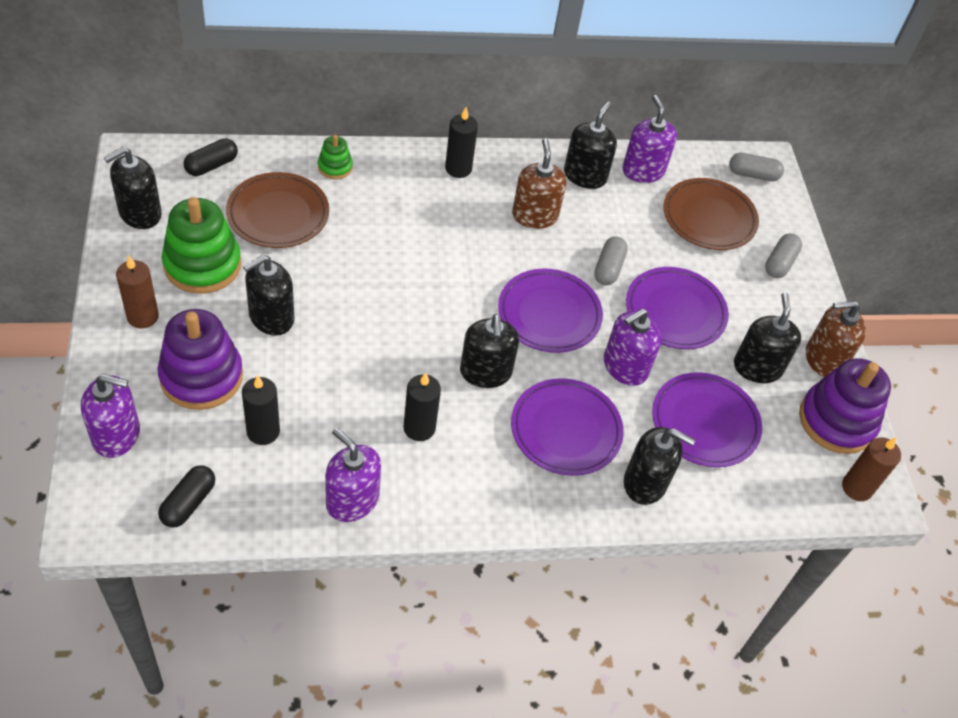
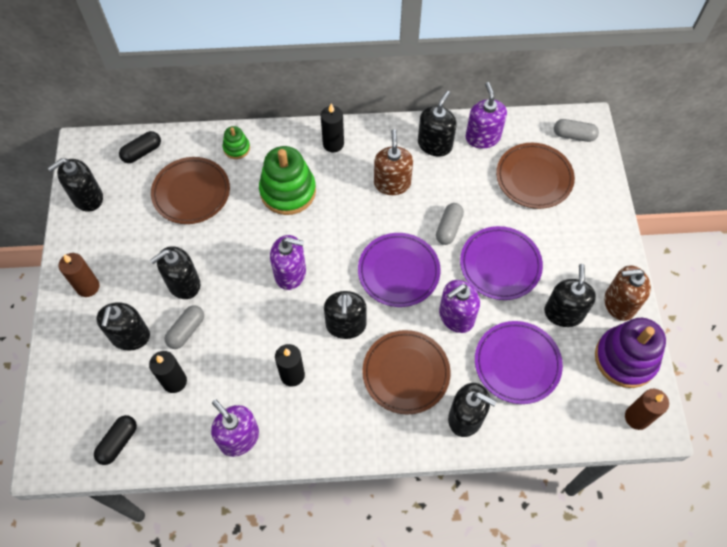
camera: 10 degrees right, 10 degrees up
(116, 435) = (67, 387): purple soap dispenser -> purple soap dispenser (290, 273)
(201, 376) = (130, 336): purple stacking toy -> black soap dispenser
(202, 265) = (133, 240): green stacking toy -> green stacking toy (288, 191)
(565, 430) = (406, 373): purple plate -> brown plate
(780, 263) = (590, 217): grey capsule -> grey capsule (186, 331)

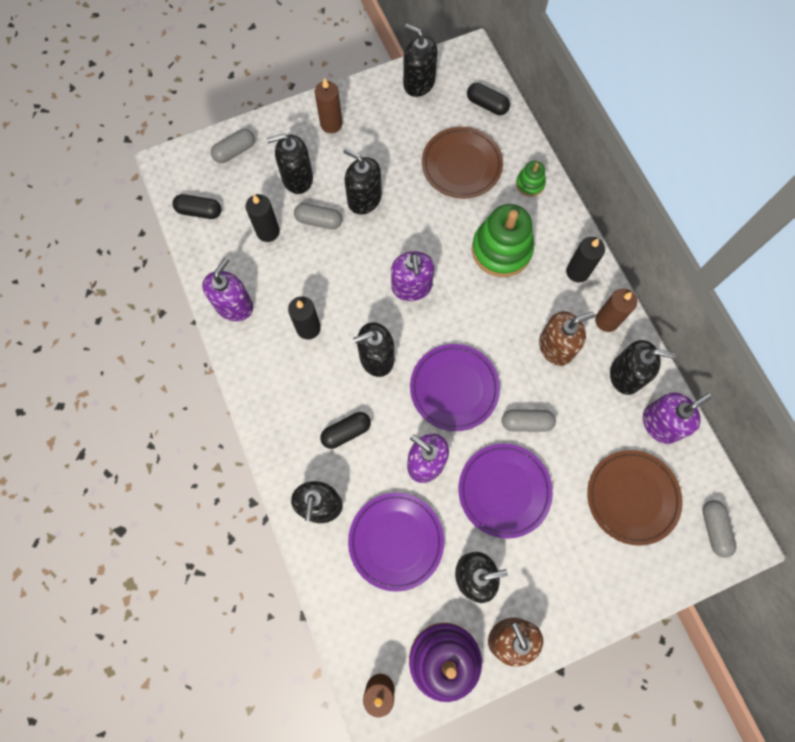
camera: 70 degrees right, 10 degrees up
(68, 387) = (235, 151): none -> grey capsule
(384, 140) = (607, 320): none -> brown candle
(406, 373) = (346, 432): brown plate -> black capsule

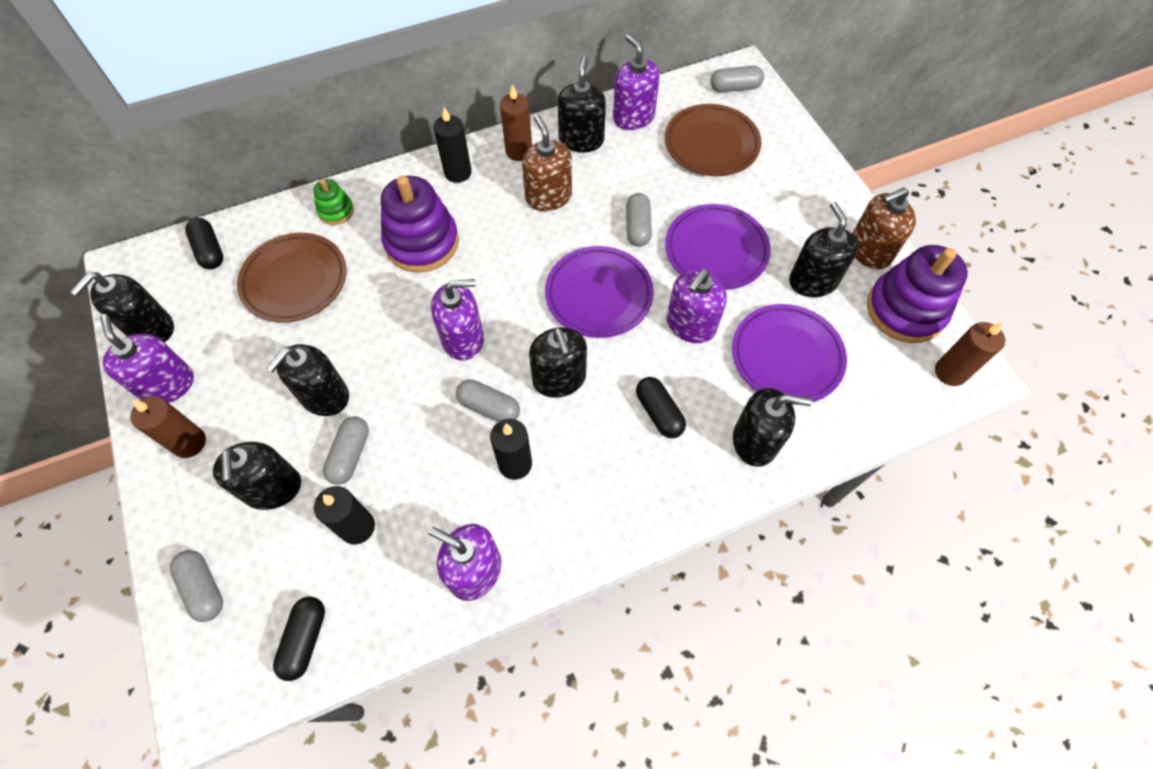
camera: 90 degrees left, 10 degrees down
(353, 308) = (489, 407): none -> grey capsule
(374, 102) = (168, 385): none -> purple soap dispenser
(487, 105) = (210, 251): black capsule -> black capsule turned 60 degrees counterclockwise
(501, 250) = (422, 242): green stacking toy -> purple stacking toy

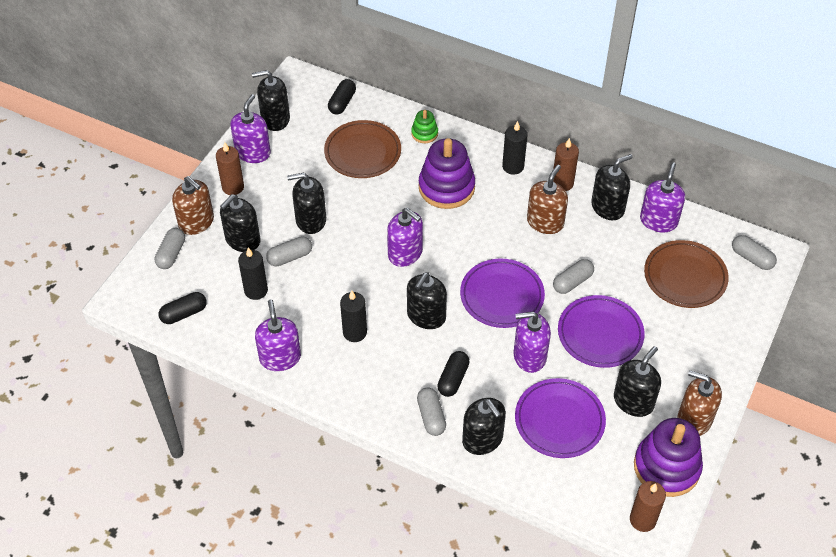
camera: 50 degrees right, 10 degrees down
(191, 522) = (196, 222): none -> brown soap dispenser
(489, 407) = (376, 296): grey capsule -> grey capsule (431, 416)

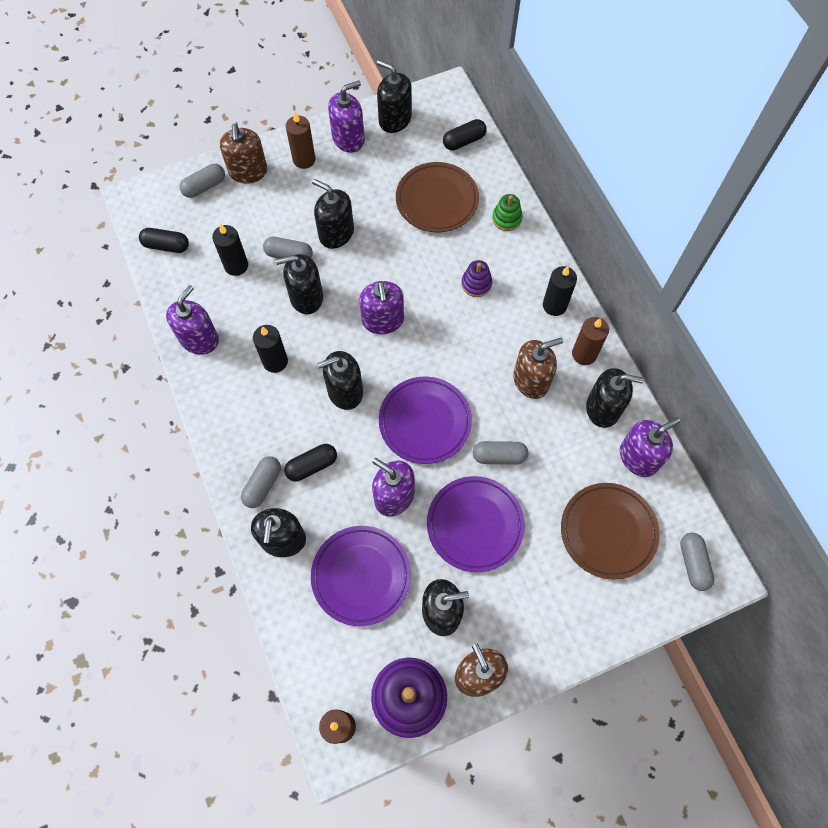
camera: 40 degrees right, 15 degrees up
(242, 240) = (268, 213): black soap dispenser -> black soap dispenser (306, 297)
(446, 187) = (476, 284): purple stacking toy -> purple stacking toy, size x0.49

